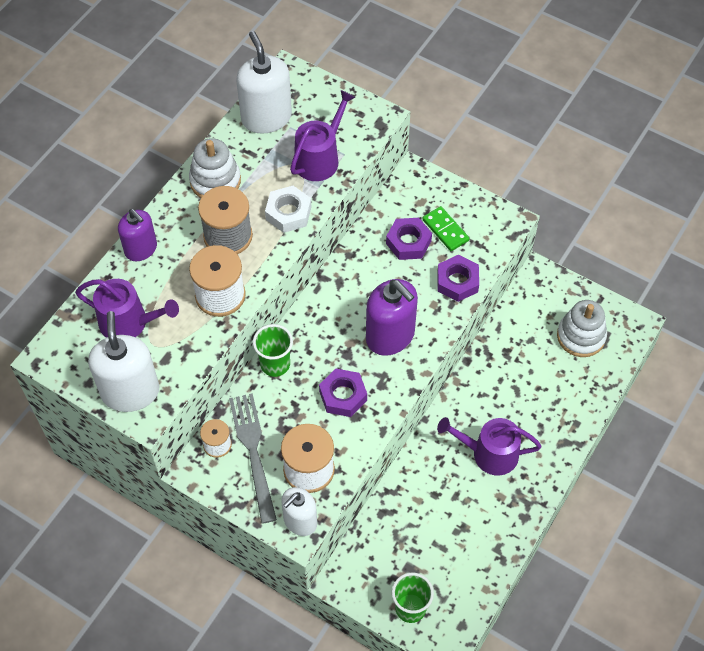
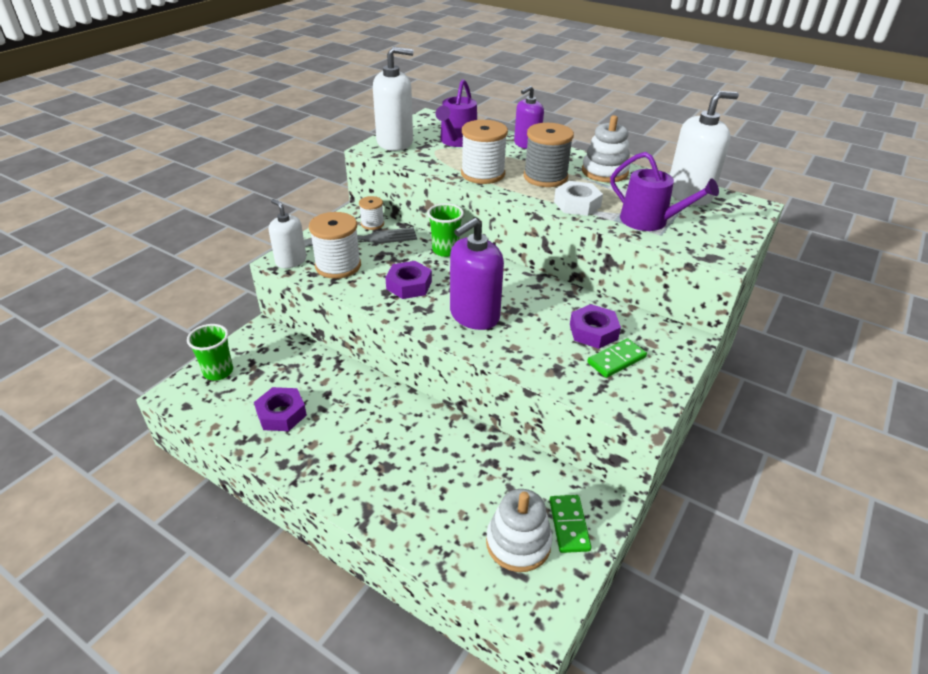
camera: 90 degrees right, 20 degrees down
(457, 282) = (546, 366): purple nut -> purple nut (281, 414)
(489, 453) = (364, 438): purple watering can -> none
(561, 302) = (569, 525): none -> green domino

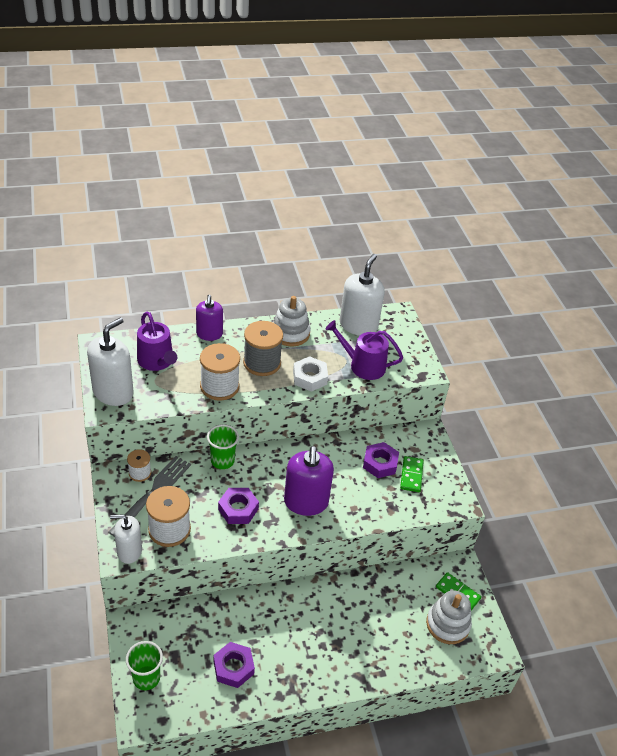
camera: 50 degrees left, 5 degrees up
(649, 221) = (363, 365): purple watering can -> purple watering can turned 150 degrees counterclockwise

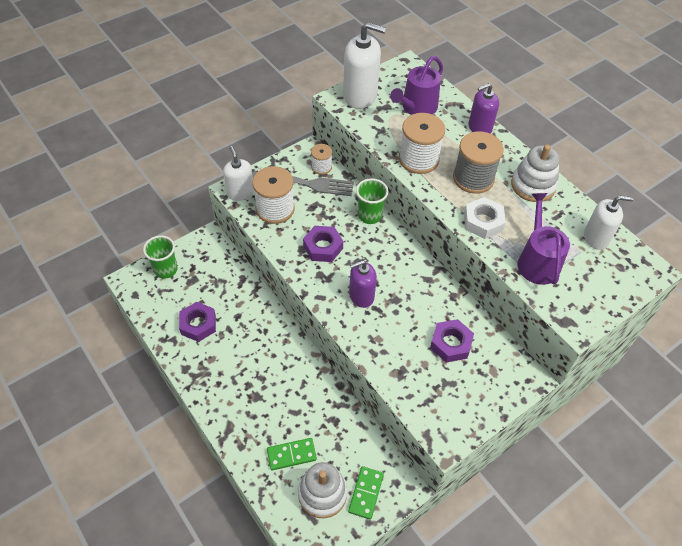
camera: 70 degrees right, 10 degrees up
(306, 502) = (361, 296): purple soap dispenser -> purple soap dispenser, size x0.64
(358, 325) = (596, 238): white soap dispenser -> white soap dispenser, size x0.64
(411, 475) = (454, 379): green domino -> green domino (291, 454)

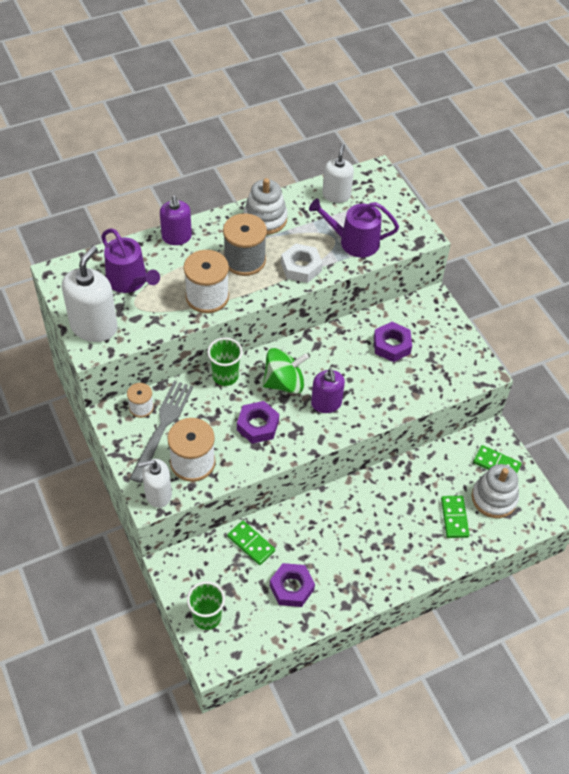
camera: 80 degrees left, 0 degrees up
(236, 288) = (251, 544): none -> green domino
(375, 260) = (284, 383): none -> green spinning top

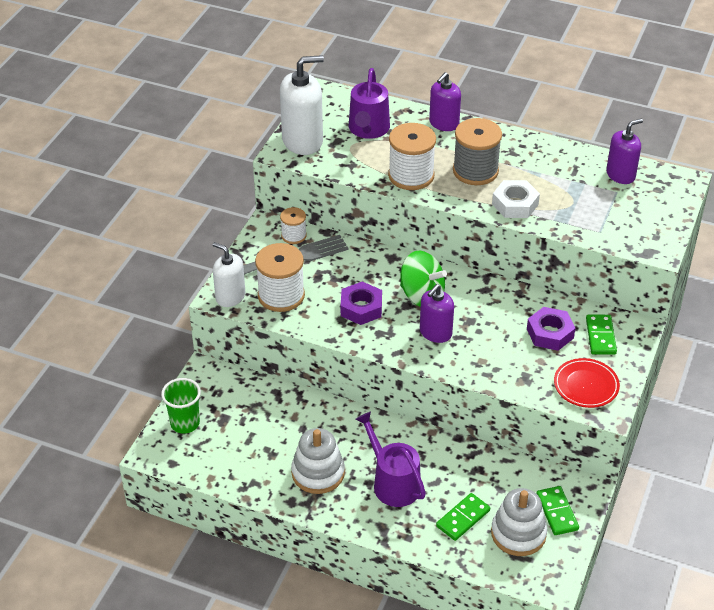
camera: 50 degrees right, 10 degrees down
(225, 376) = (382, 259): green cup -> none
(251, 544) = (278, 404): green domino -> green domino (600, 336)
(265, 219) = (533, 154): white stacking toy -> white stacking toy (318, 473)
(291, 587) = (268, 456): purple nut -> none
(336, 195) = (620, 175): white soap dispenser -> purple soap dispenser
(354, 242) = (587, 216): purple watering can -> purple watering can (393, 483)
(453, 365) = (586, 385): none -> red plate

